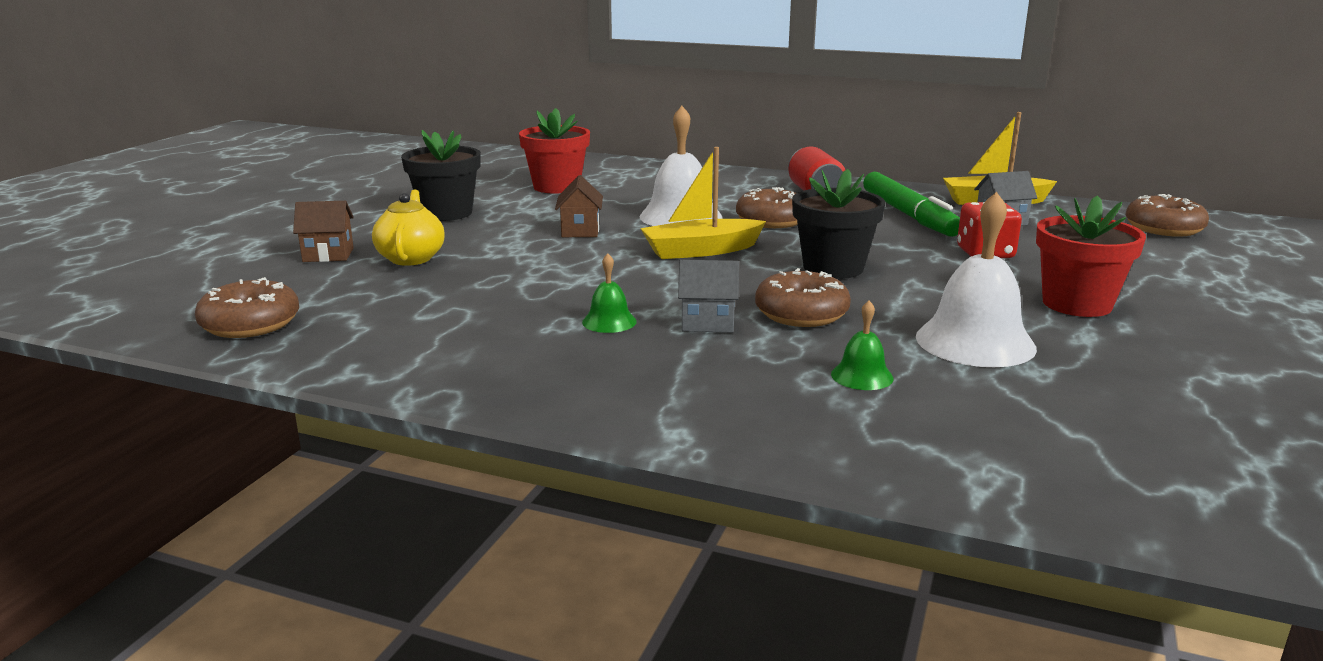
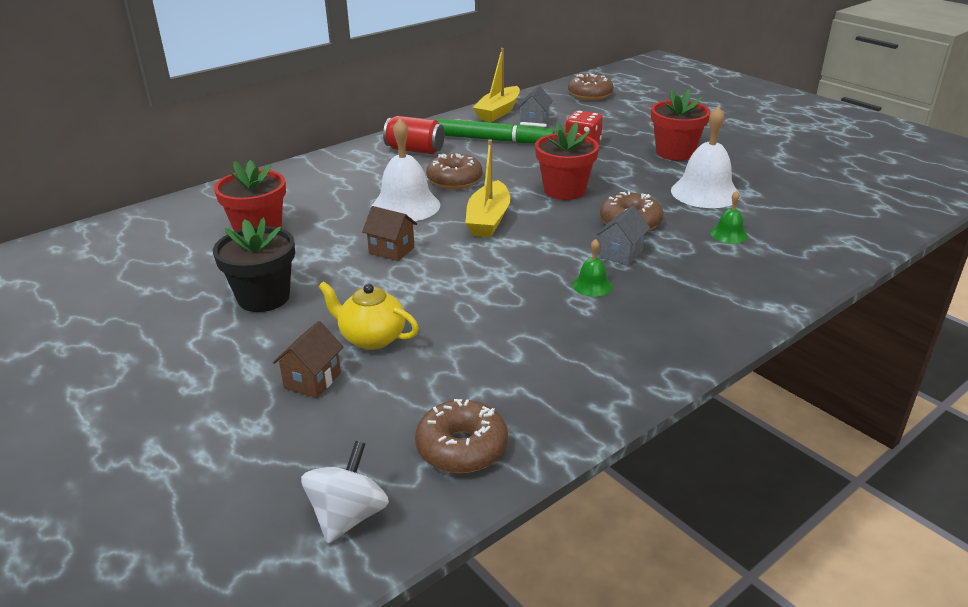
camera: 60 degrees left, 10 degrees up
(141, 306) = (348, 516): none -> white spinning top
(833, 268) = (564, 190): black flower pot -> red flower pot

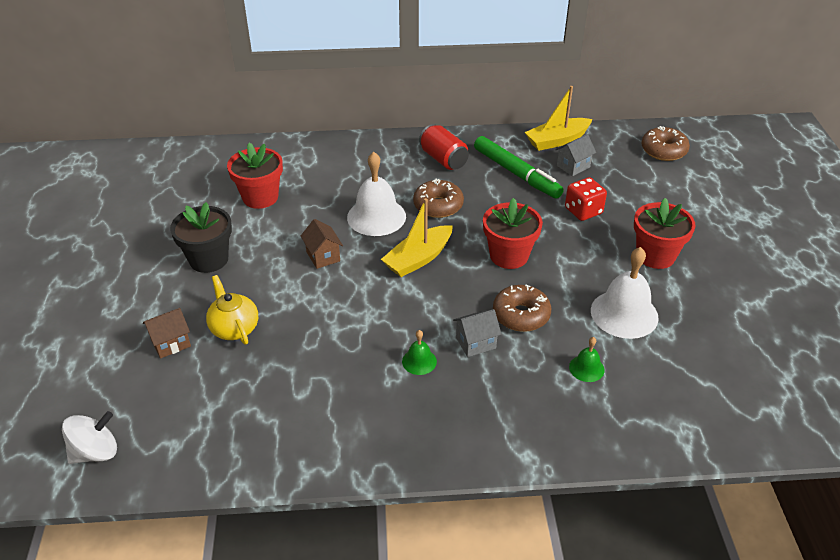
camera: 35 degrees right, 10 degrees up
(461, 448) = (195, 444): brown donut -> none

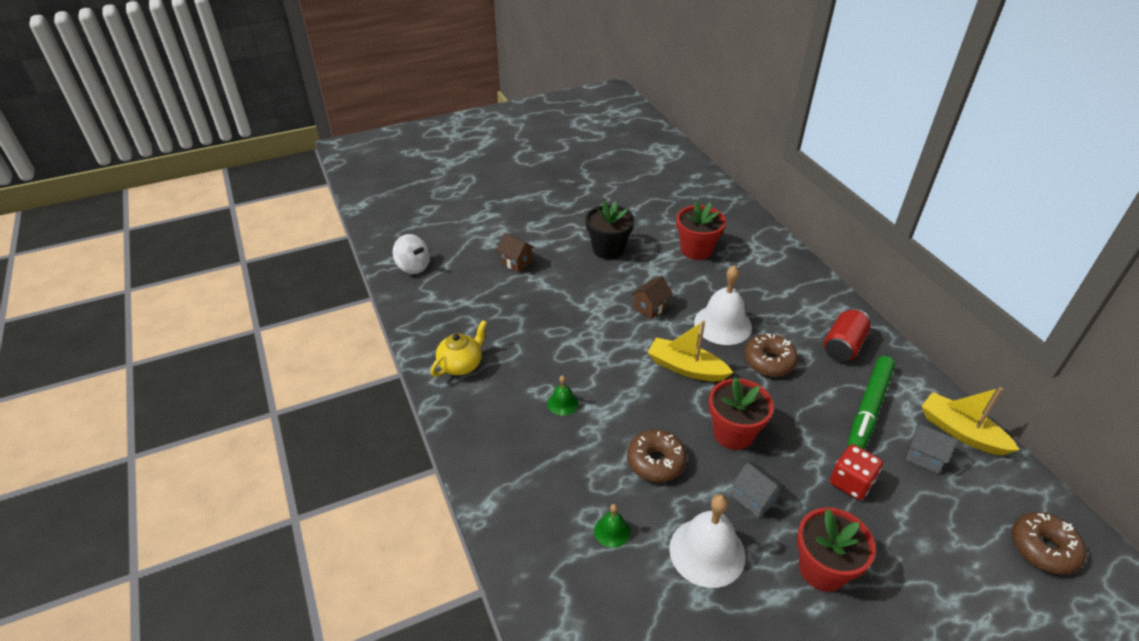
camera: 70 degrees right, 0 degrees up
(234, 328) = (546, 287): yellow teapot -> yellow teapot (461, 364)
(475, 343) = (602, 436): grey house -> grey house (754, 498)

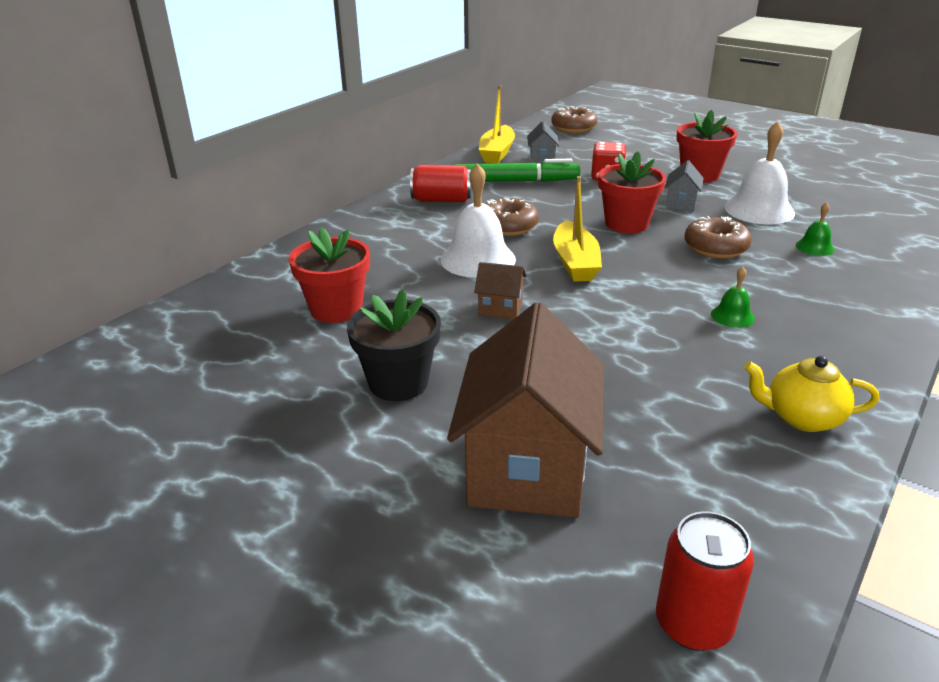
camera: 120 degrees left, 10 degrees down
(413, 266) = (693, 624): white spinning top -> red can
(516, 263) = (527, 469): brown house -> brown house, size x2.33

